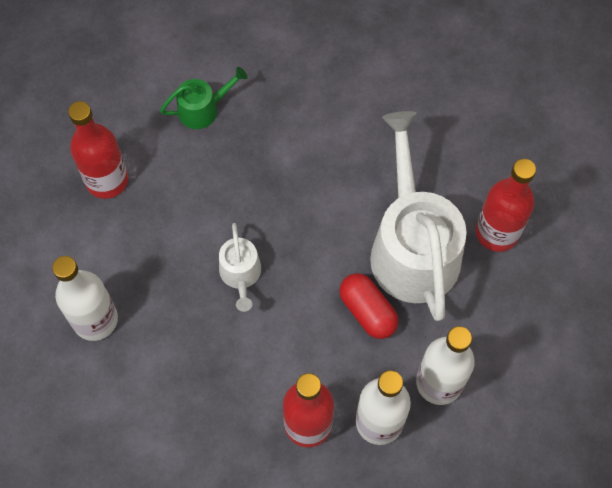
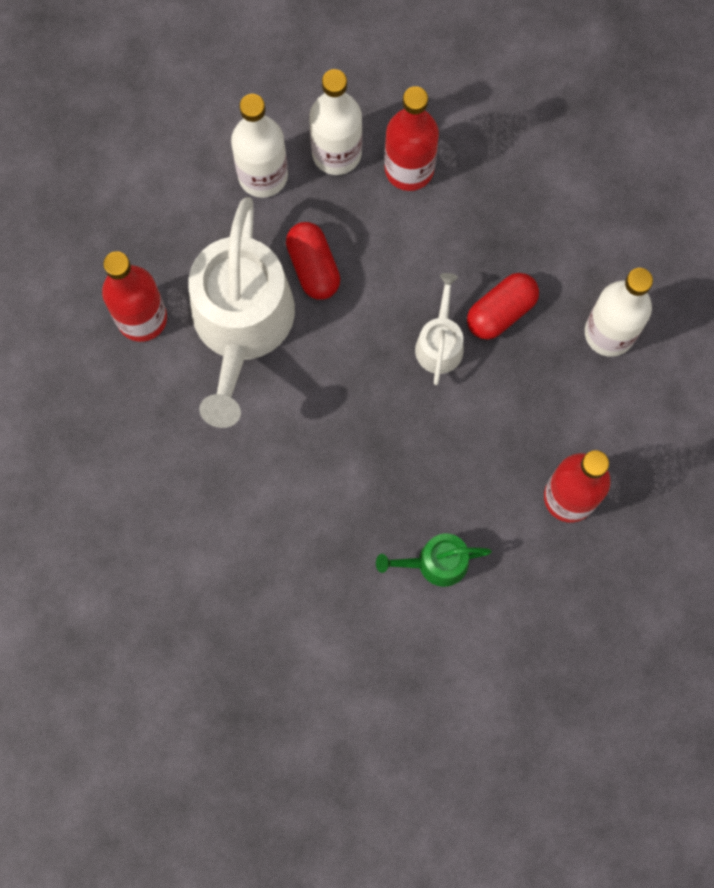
camera: 165 degrees left, 10 degrees up
(194, 314) = (501, 312): none -> red capsule

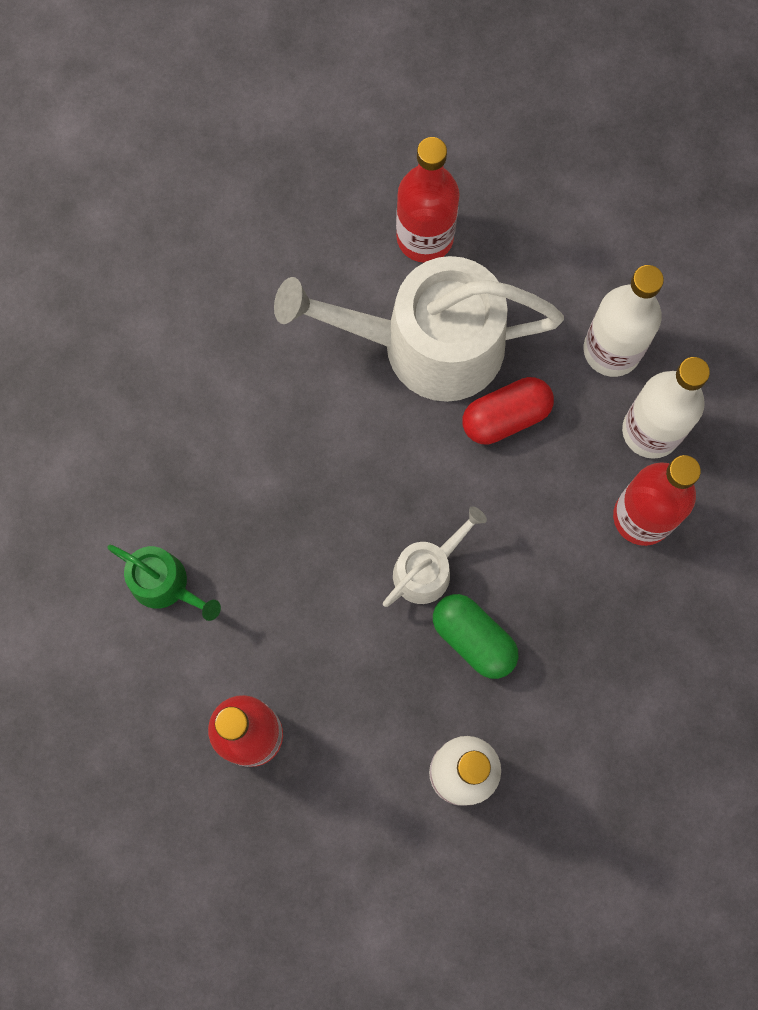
camera: 85 degrees right, 0 degrees up
(436, 562) = (165, 584): green watering can -> green watering can turned 135 degrees clockwise
(440, 343) = (427, 569): white watering can -> white watering can turned 45 degrees counterclockwise
(501, 312) = (473, 639): red capsule -> green capsule

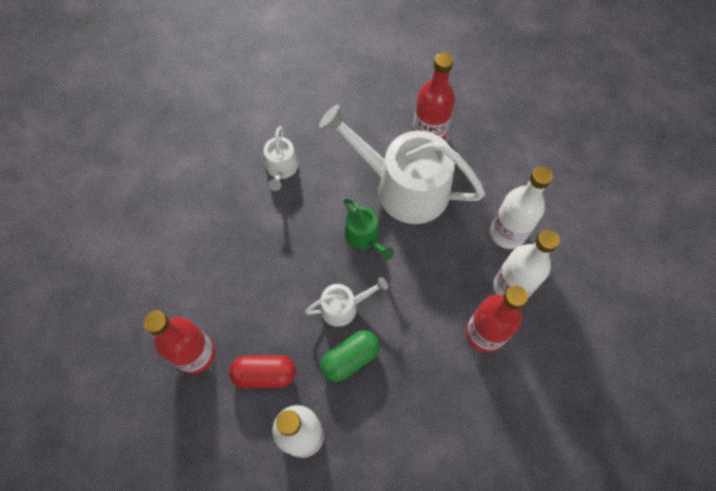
camera: 25 degrees right, 10 degrees down
(165, 584) = (196, 250): green watering can -> green watering can (364, 237)
(226, 396) = (281, 168): none -> white watering can
(473, 639) = (350, 359): green capsule -> green capsule turned 75 degrees clockwise
(506, 417) = (429, 243): red capsule -> red capsule (265, 374)

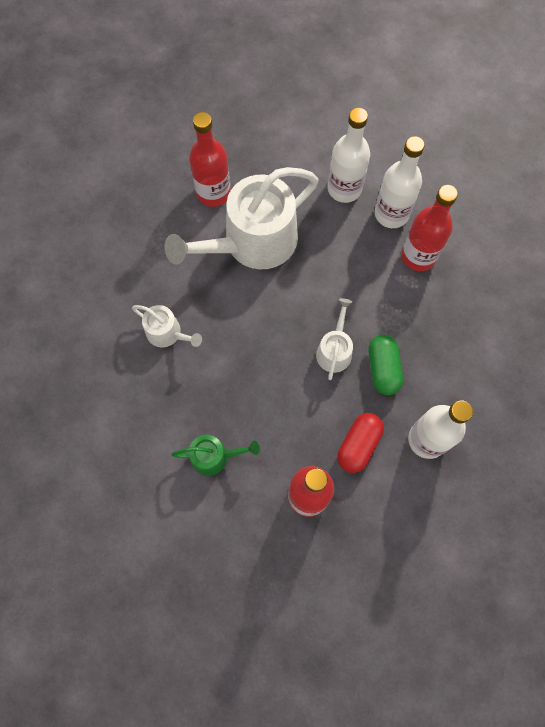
camera: 60 degrees left, 5 degrees up
(364, 237) = (280, 299): green watering can -> green watering can (214, 456)

